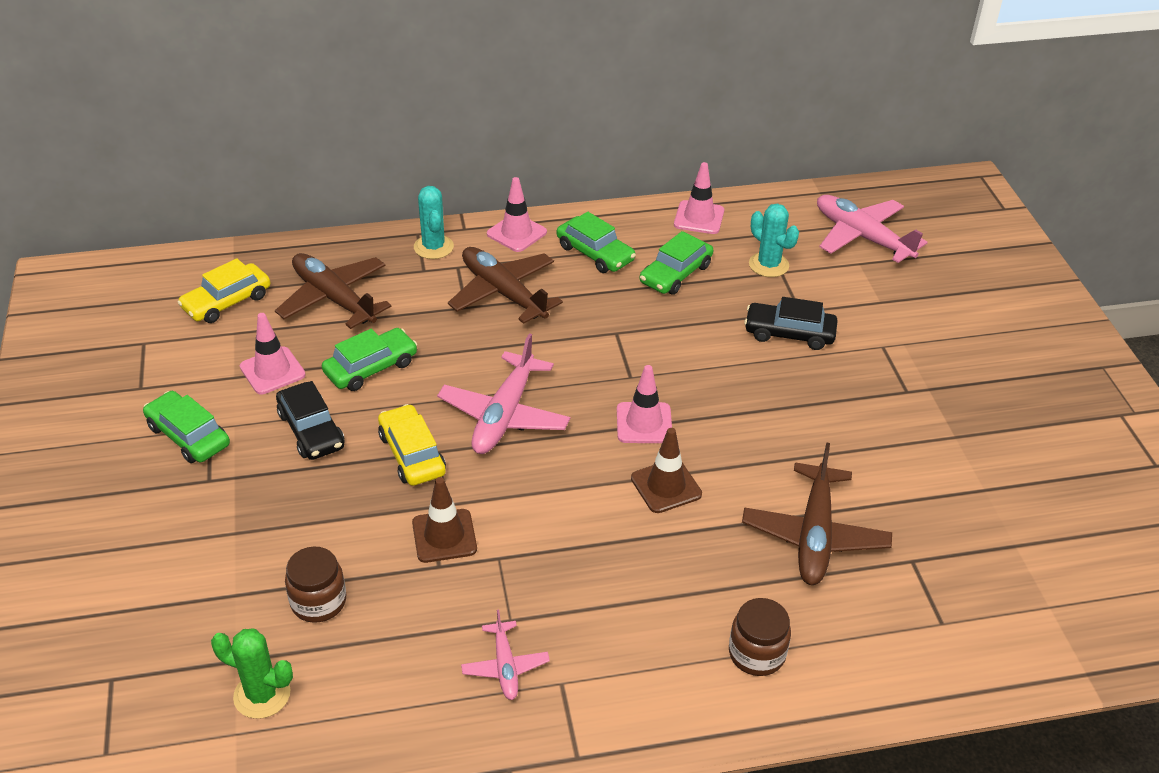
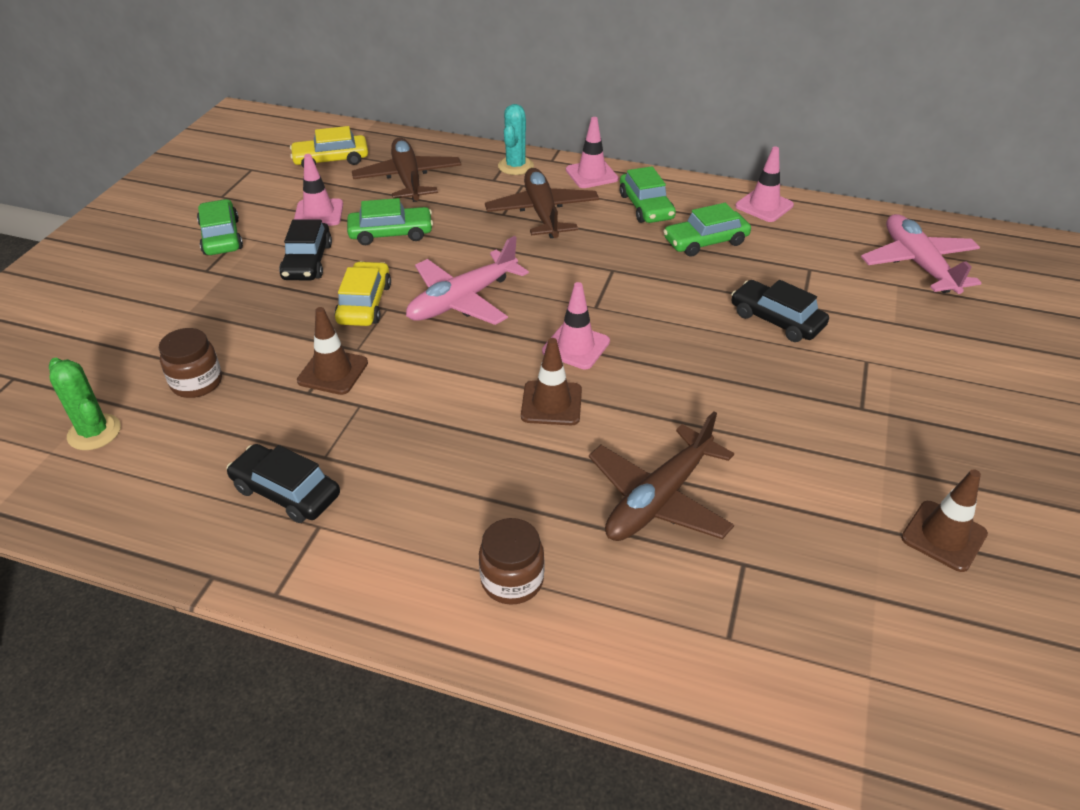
camera: 30 degrees right, 0 degrees up
(505, 666) = (286, 492): pink plane -> black car
(768, 265) = (801, 260): turquoise cactus -> none
(1029, 477) = (943, 536): none -> brown traffic cone

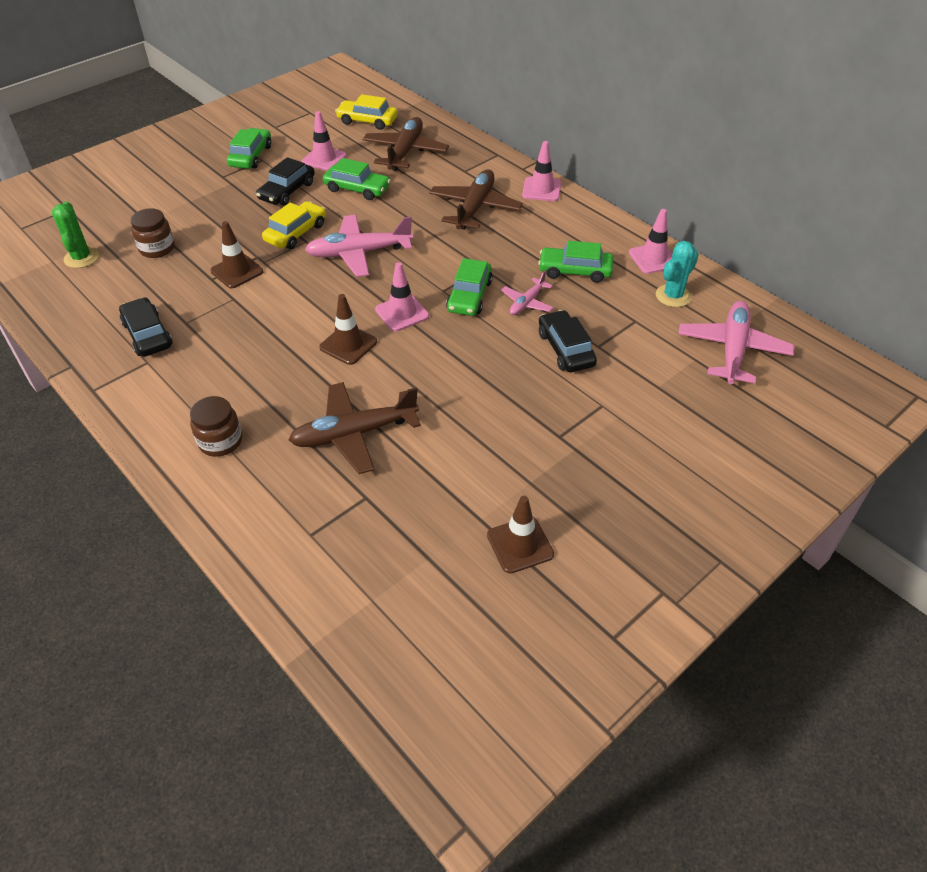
camera: 30 degrees right, 5 degrees up
(515, 166) = (491, 165): turquoise cactus -> turquoise cactus (673, 296)
(646, 206) = (557, 228): green car -> green car (469, 296)
(692, 289) = (527, 303): none -> pink plane

